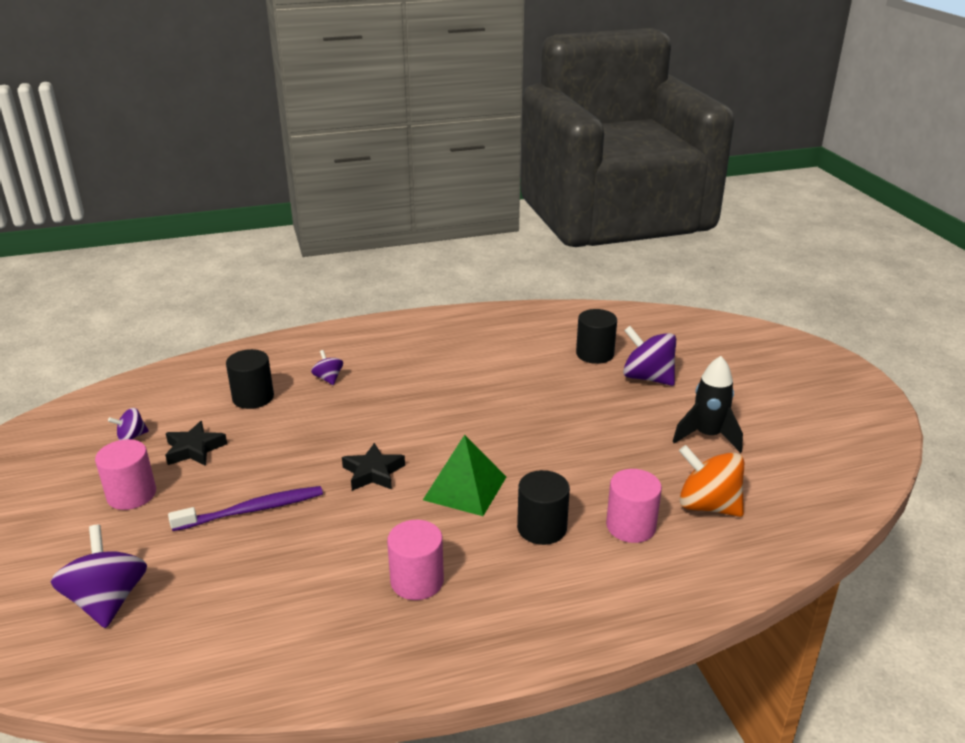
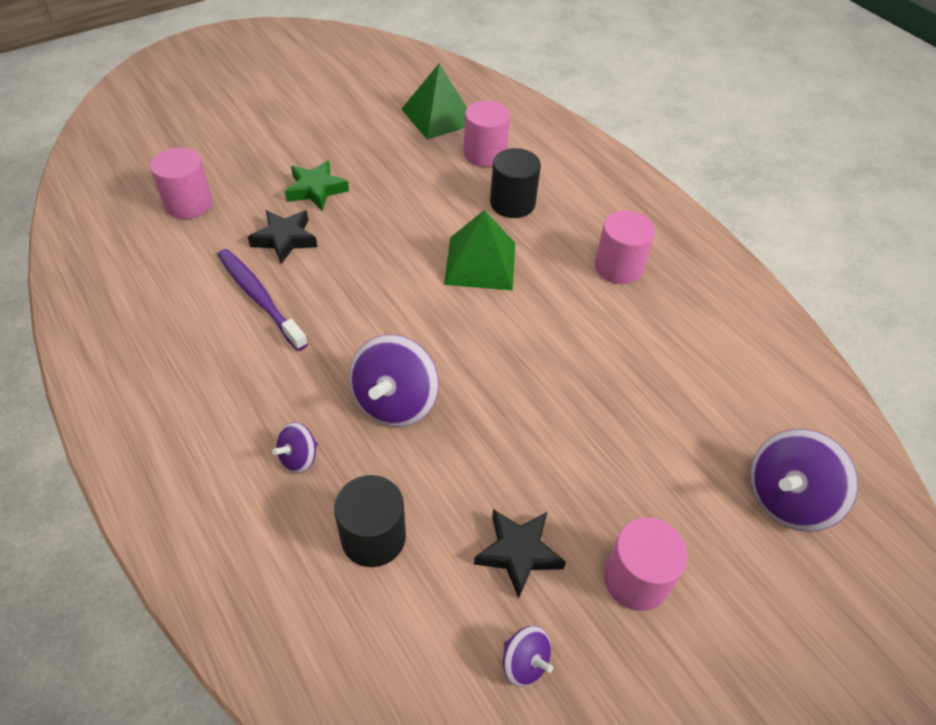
camera: 110 degrees left, 20 degrees up
(252, 510) = (596, 429): purple toothbrush -> purple toothbrush (259, 298)
(373, 472) = (487, 342): black star -> black star (285, 239)
(594, 354) = (188, 204): black cylinder -> pink cylinder
(596, 412) = (316, 190): none -> green star
(647, 377) = (236, 160): purple spinning top -> purple spinning top (395, 402)
(707, 436) = (336, 119): black rocket -> none
(708, 505) = (438, 116): orange spinning top -> green pyramid

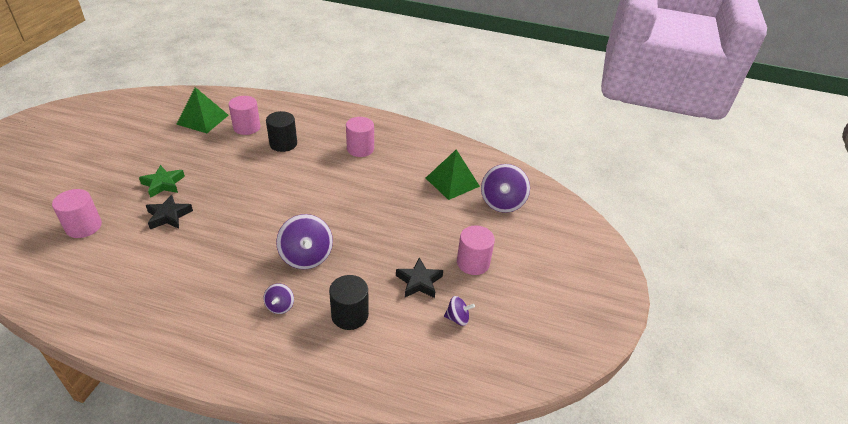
camera: 40 degrees left, 10 degrees down
(259, 298) = (182, 250): purple toothbrush -> none
(480, 263) = (292, 177): green pyramid -> green pyramid (452, 182)

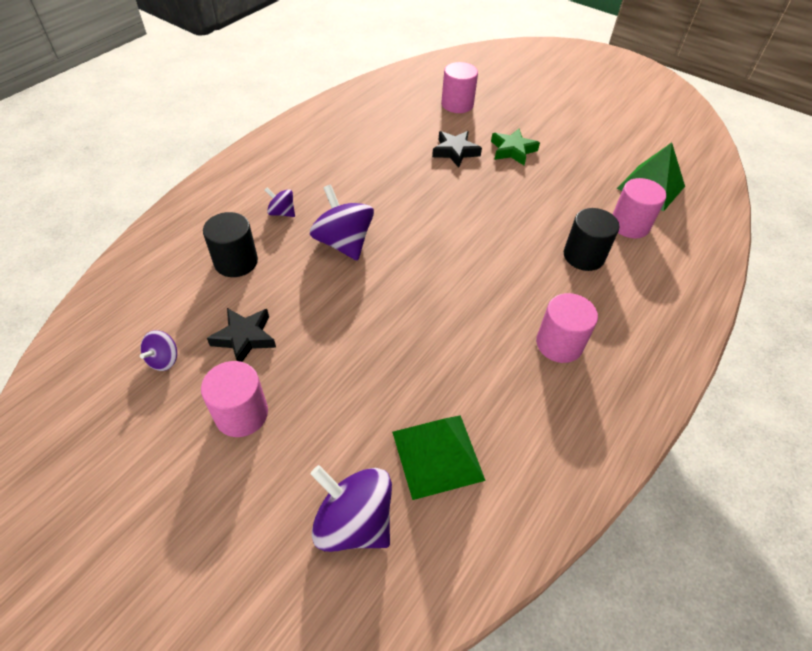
camera: 110 degrees right, 10 degrees up
(306, 256) = (343, 243): purple spinning top -> purple spinning top turned 60 degrees clockwise

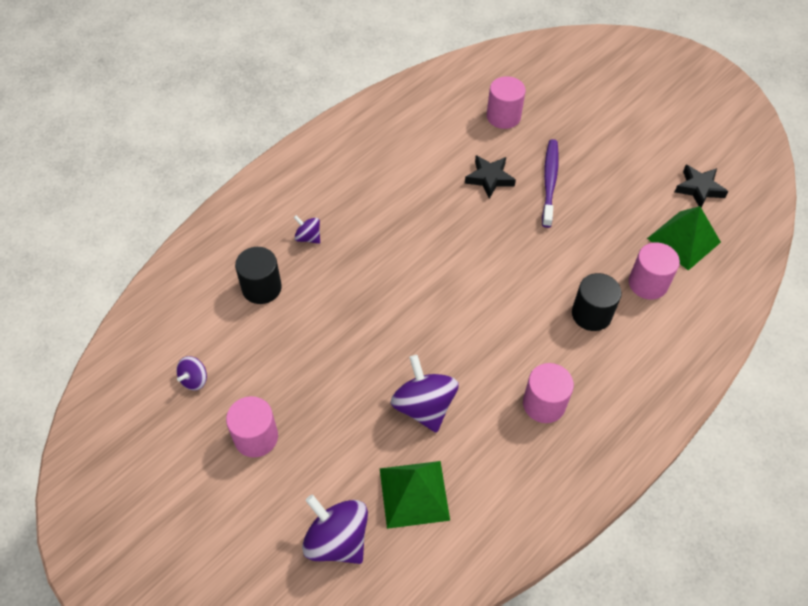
camera: 10 degrees right, 5 degrees up
(244, 338) = (263, 366): black star -> black star (699, 189)
(343, 243) = (362, 277): purple spinning top -> purple spinning top (424, 406)
(512, 150) = (549, 182): green star -> purple toothbrush

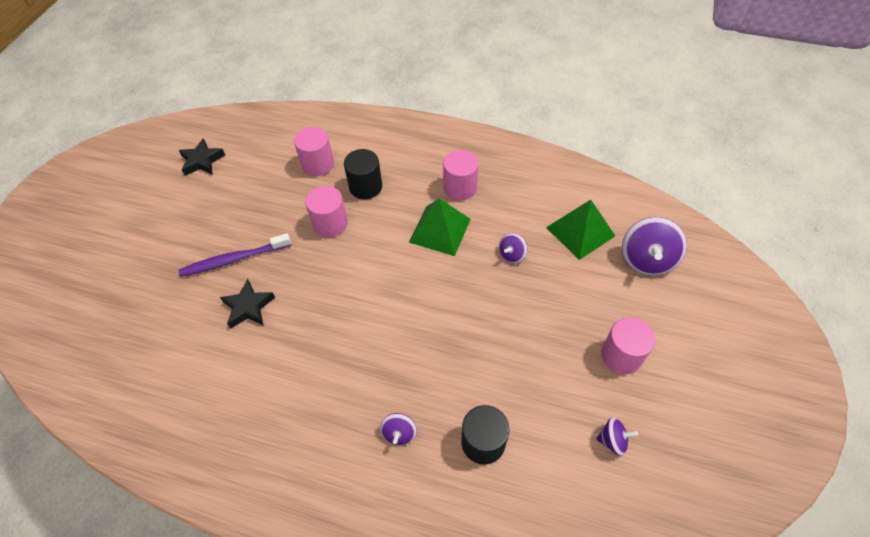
camera: 115 degrees left, 0 degrees up
(424, 406) = (512, 255): purple spinning top -> purple spinning top, size x0.52
(503, 116) = (154, 329): pink cylinder -> pink cylinder (330, 223)
(684, 240) = (263, 156): green pyramid -> green pyramid (440, 230)

